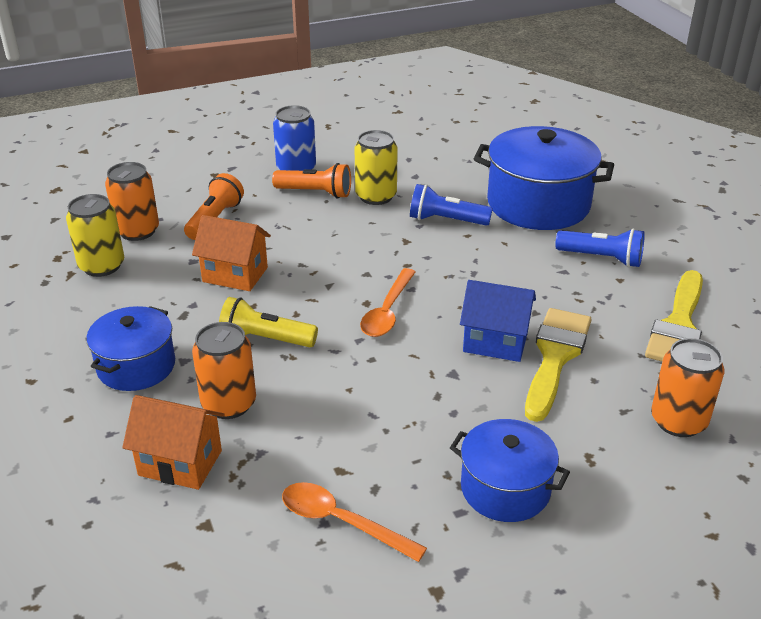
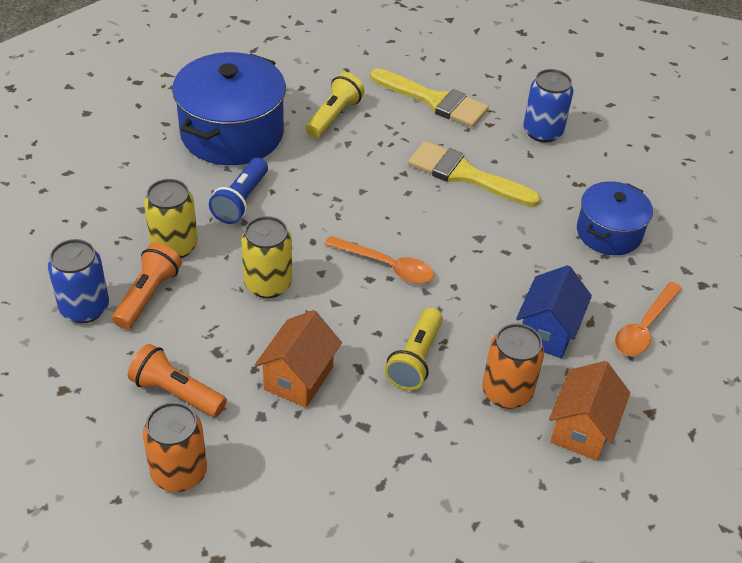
camera: 85 degrees left, 10 degrees up
(102, 266) = (249, 508): yellow can -> yellow can (268, 284)
(136, 366) = (445, 466): blue pot -> none
(495, 342) = (441, 205): blue house -> blue house (547, 331)
(601, 258) = (334, 116): blue flashlight -> yellow flashlight
(678, 421) = (542, 132): orange can -> blue can

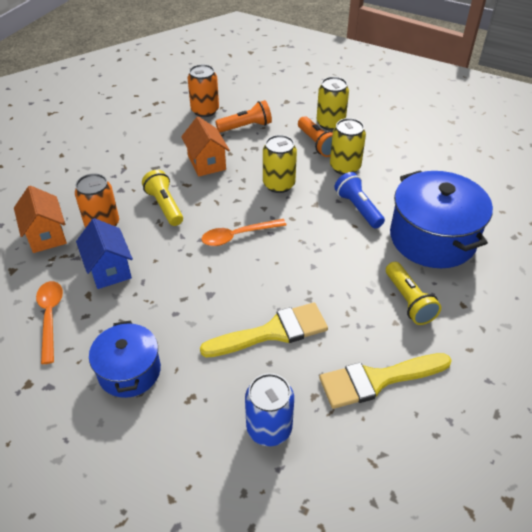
camera: 135 degrees right, 0 degrees up
(84, 308) = (330, 123): blue can -> yellow can

